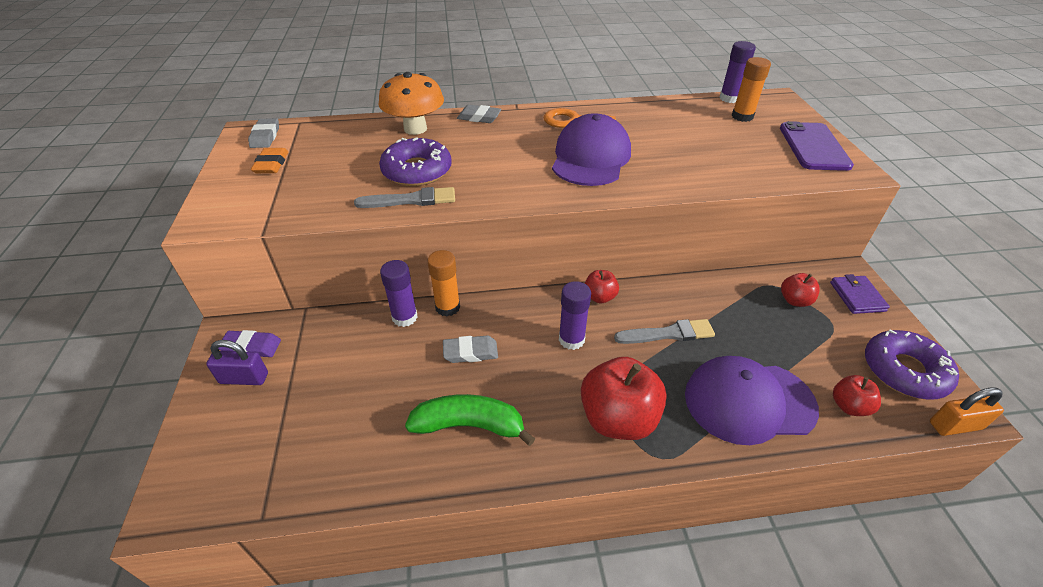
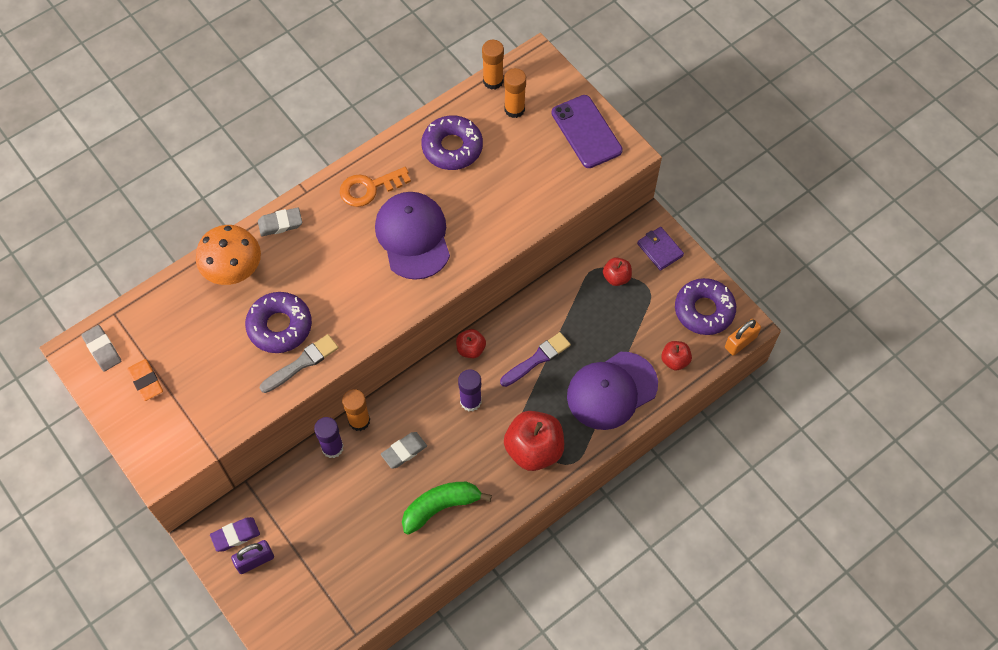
camera: 30 degrees left, 20 degrees up
(667, 121) = (452, 147): none -> purple donut
(668, 334) = (537, 359): grey brush -> purple brush
(729, 98) = (493, 81): purple glue stick -> orange glue stick

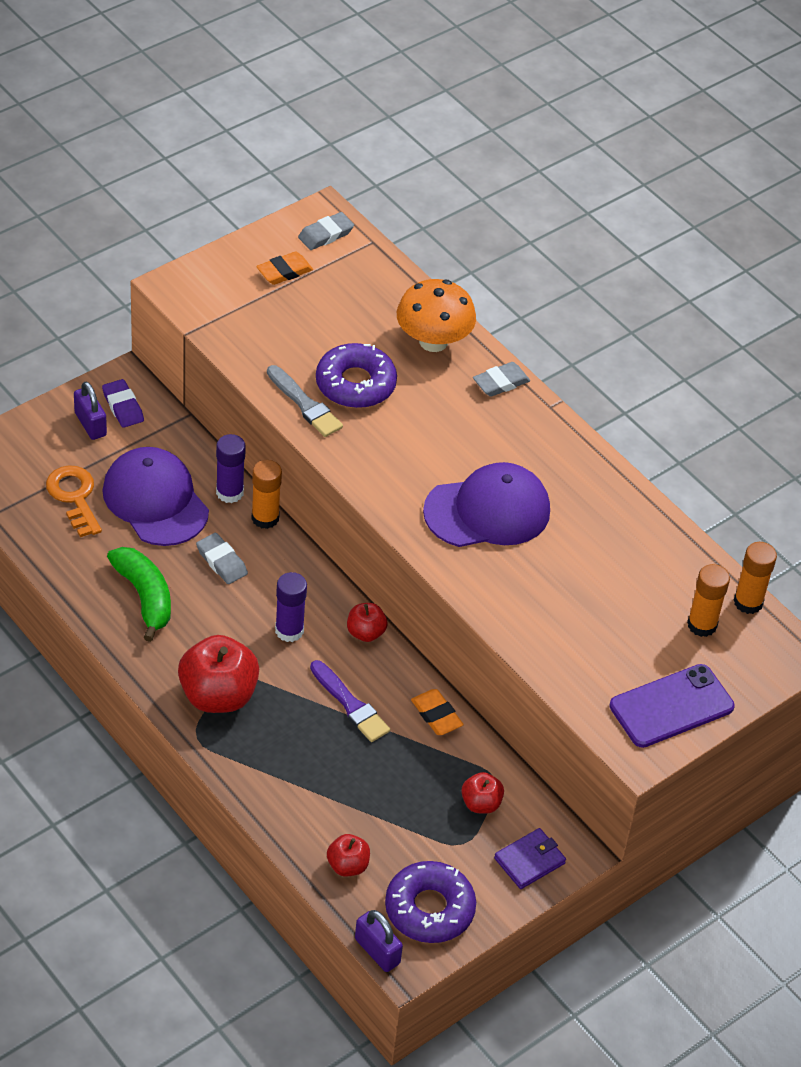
camera: 85 degrees right, 15 degrees down
(280, 224) = (501, 382): grey eraser -> grey eraser turned 75 degrees clockwise
(369, 188) = (559, 467): orange key -> orange key (74, 497)
(452, 147) = (630, 554): purple donut -> none
(543, 303) = (436, 715): none -> orange eraser
(611, 390) = (301, 787): purple cap -> purple cap (155, 500)
(740, 342) = (377, 951): orange padlock -> purple padlock

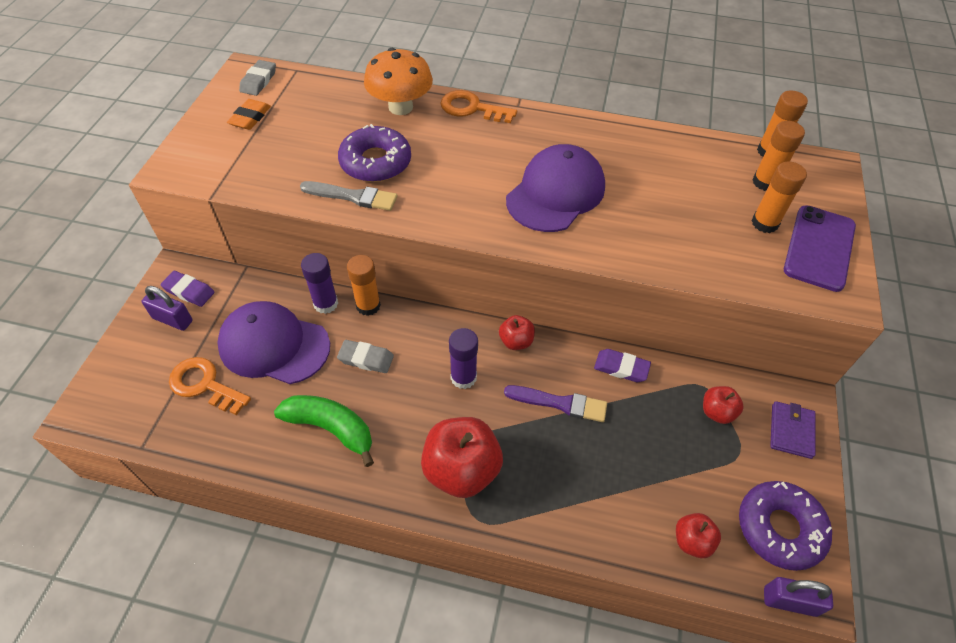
camera: 35 degrees left, 5 degrees up
(436, 715) = (621, 368): orange eraser -> purple eraser
(501, 382) = (471, 108): grey eraser -> orange key
(649, 656) = (764, 223): none -> orange glue stick

